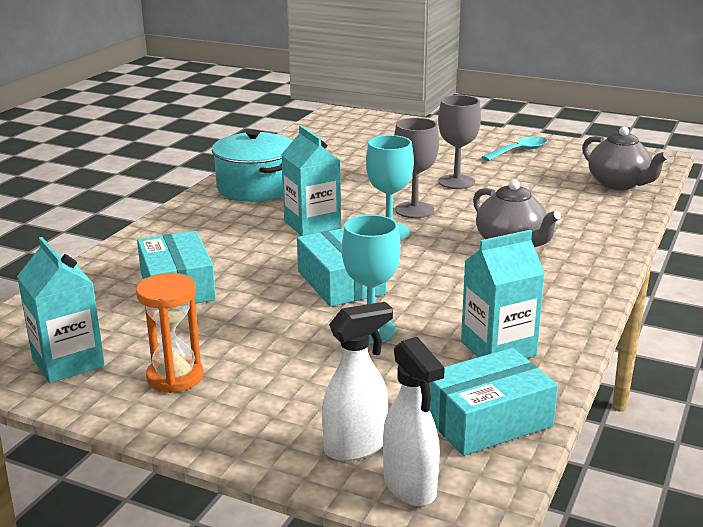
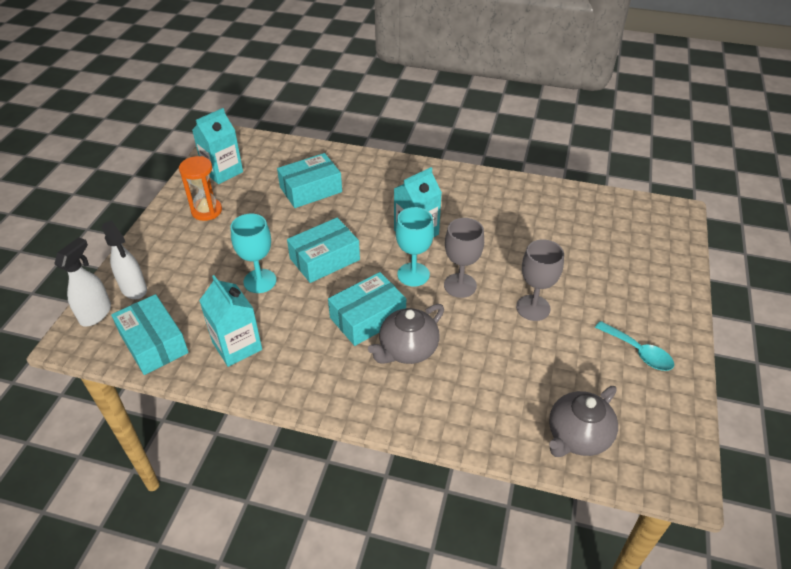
camera: 80 degrees right, 20 degrees up
(256, 188) = (476, 194): turquoise pot -> none
(410, 487) = (96, 314): white spray bottle -> white spray bottle turned 150 degrees clockwise
(457, 261) = (368, 318): none -> turquoise box

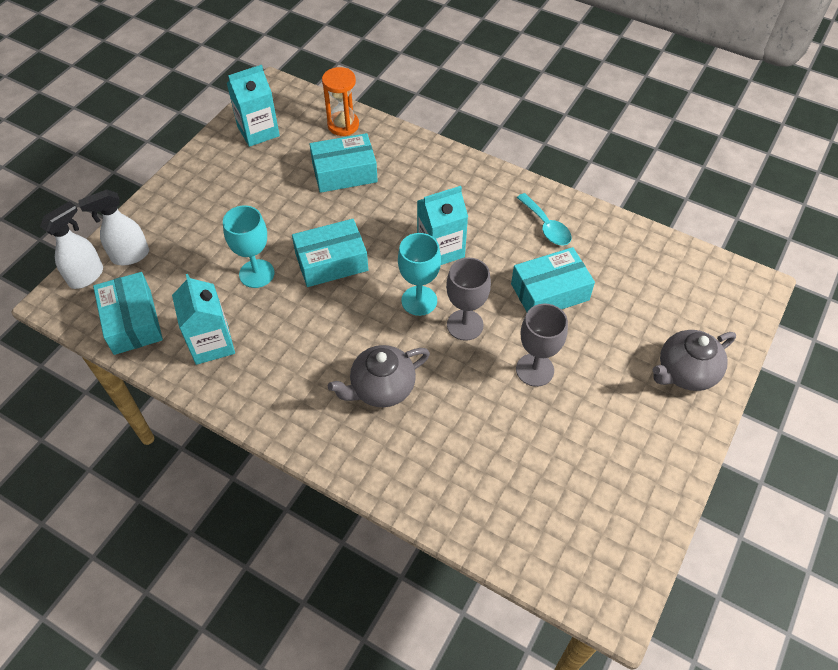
camera: 15 degrees right, 10 degrees up
(134, 289) = (130, 256): white spray bottle -> white spray bottle turned 90 degrees clockwise
(206, 211) = (227, 177): orange hourglass -> orange hourglass (343, 125)
(368, 318) = (353, 341): turquoise box -> turquoise box (550, 292)
(577, 436) = (523, 529): grey teapot -> grey teapot (685, 372)
(638, 352) = (631, 450): turquoise spoon -> turquoise spoon (546, 226)

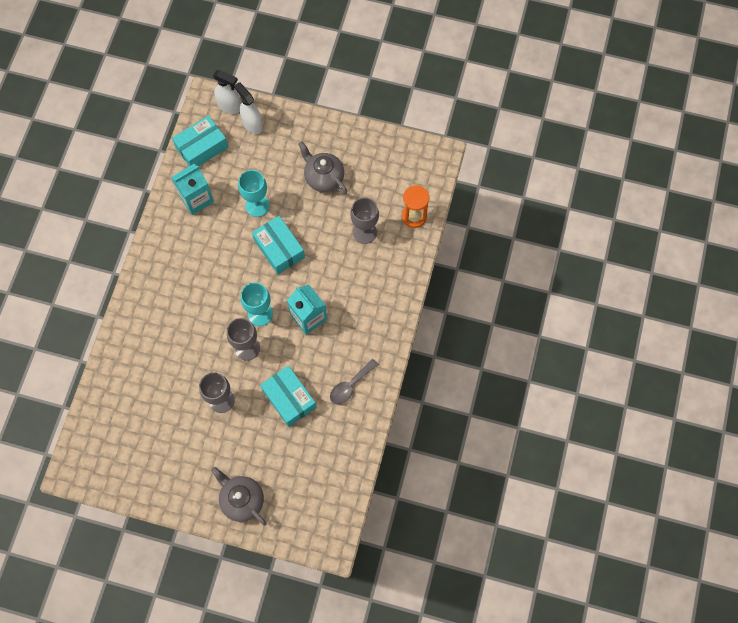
camera: 75 degrees right, 15 degrees up
(258, 131) = (389, 160): turquoise carton -> none
(344, 172) = (364, 232): turquoise box -> grey goblet
(381, 388) = (186, 309): grey teapot -> grey teapot (323, 177)
(546, 226) = (350, 385): turquoise spoon -> grey spoon

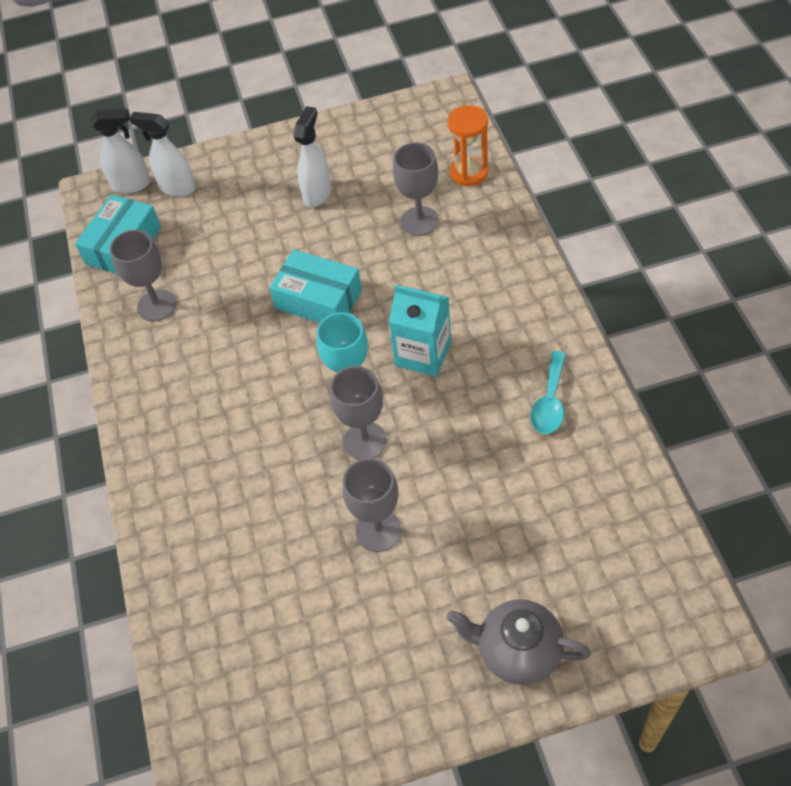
camera: 25 degrees left, 15 degrees down
(196, 199) = (157, 305): turquoise carton -> grey goblet
(257, 205) = (250, 268): turquoise goblet -> none
(289, 398) = (477, 469): turquoise box -> none
(323, 177) = (317, 193): grey teapot -> white spray bottle
(350, 385) = (550, 402): grey spoon -> turquoise spoon

